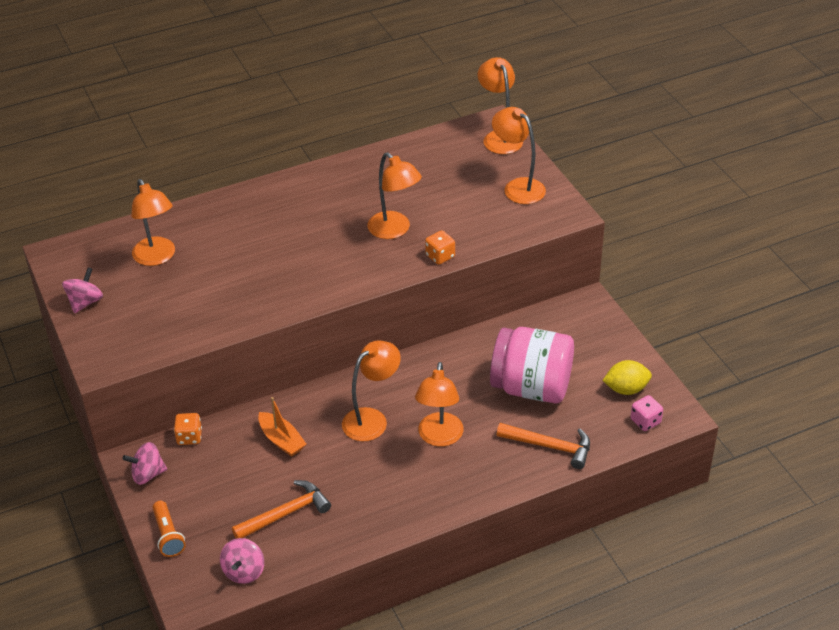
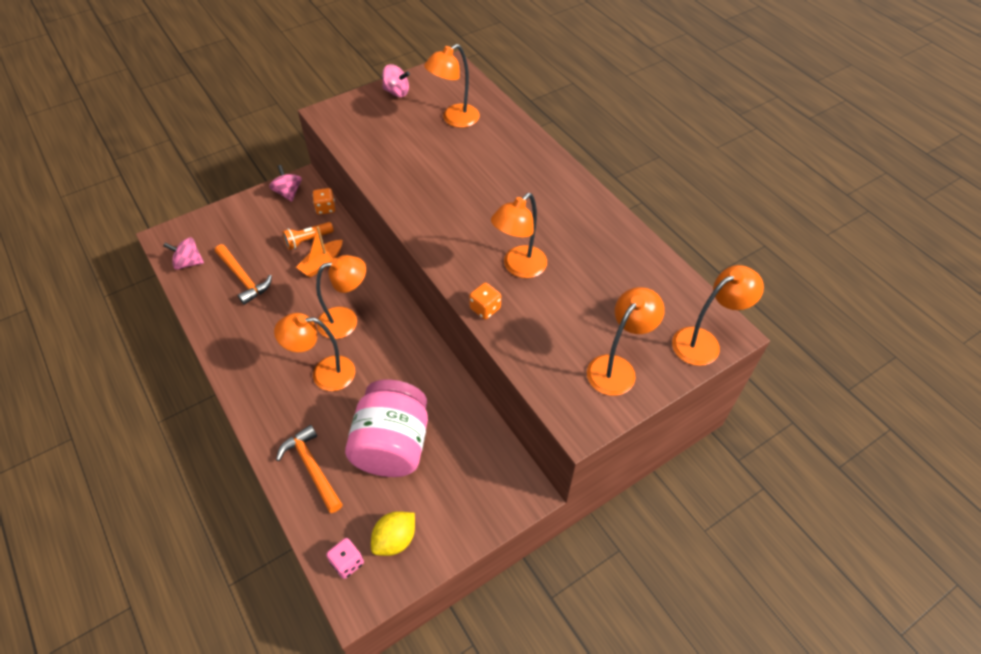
camera: 80 degrees right, 10 degrees up
(168, 536) = (228, 215): orange flashlight -> orange flashlight (307, 240)
(372, 419) = (346, 320): orange lamp -> orange lamp turned 60 degrees counterclockwise
(549, 446) = (312, 468): orange hammer -> orange hammer turned 135 degrees clockwise
(626, 389) = (395, 539): yellow lemon -> yellow lemon turned 60 degrees clockwise

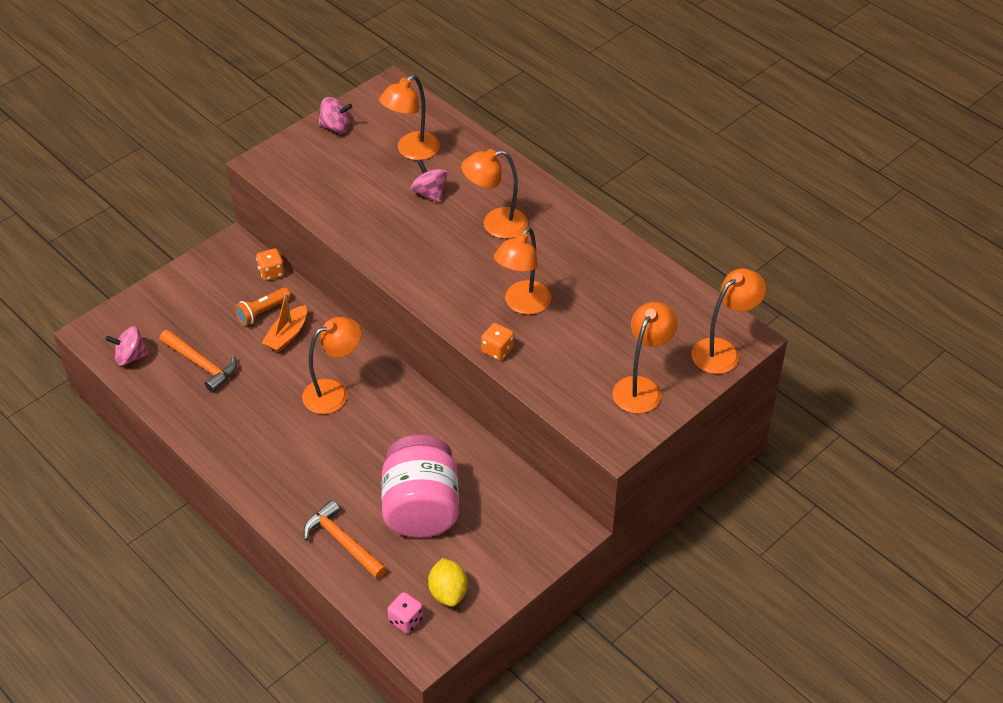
camera: 10 degrees left, 5 degrees down
(288, 193) = (221, 260): pink spinning top -> pink spinning top (429, 193)
(324, 373) = (327, 450): orange lamp -> orange lamp (495, 224)
(395, 539) = (448, 592): yellow lemon -> yellow lemon turned 45 degrees counterclockwise

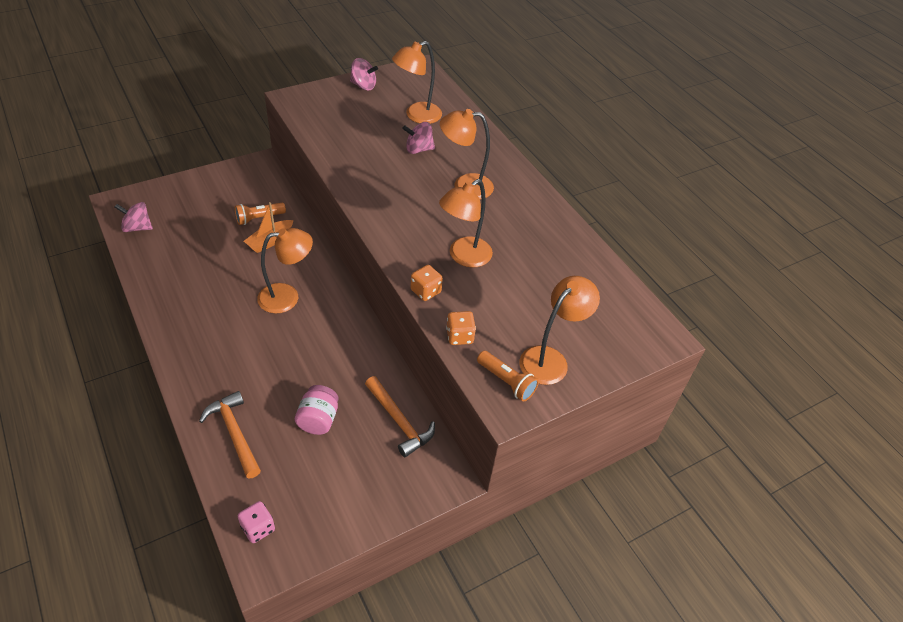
camera: 10 degrees right, 0 degrees up
(201, 364) = (190, 247): orange hammer -> orange hammer (399, 421)
(271, 272) = (280, 190): orange dice -> orange dice (459, 336)
(421, 508) = (318, 419): pink jar -> pink jar, size x0.51
(429, 193) = (418, 149): pink spinning top -> pink spinning top turned 75 degrees counterclockwise
(448, 592) = (309, 511): yellow lemon -> none
(607, 419) = (506, 382): none -> orange flashlight
(723, 351) = (639, 343): orange lamp -> none

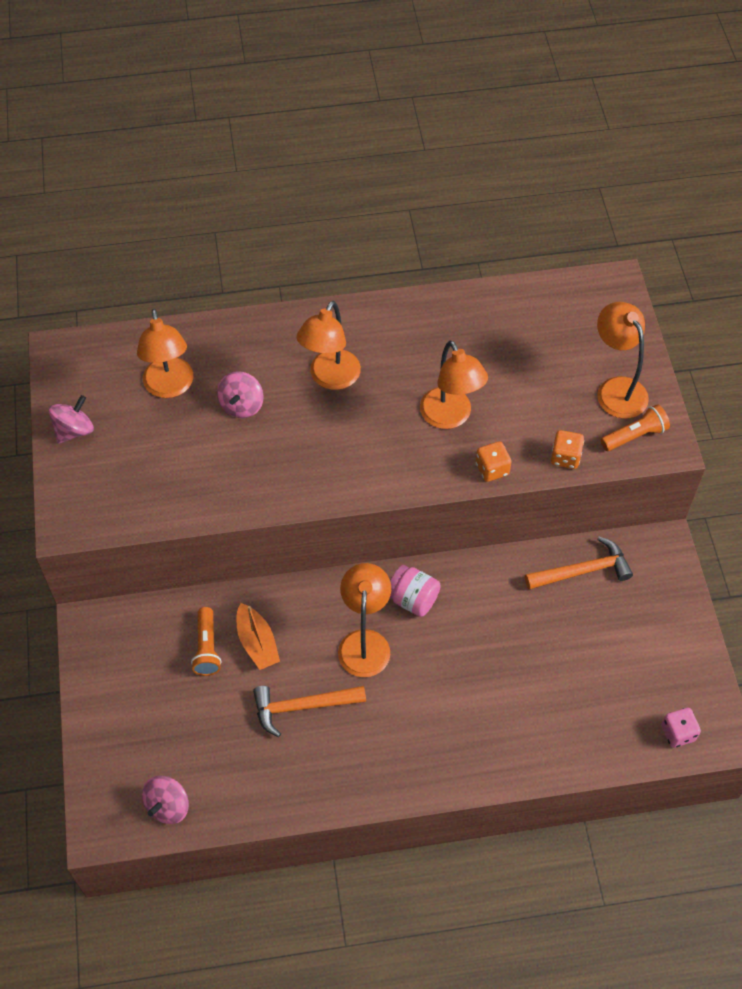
camera: 65 degrees left, 10 degrees up
(234, 433) = (555, 736): orange hammer -> orange hammer (303, 707)
(318, 419) = (559, 648): pink jar -> pink jar (412, 599)

